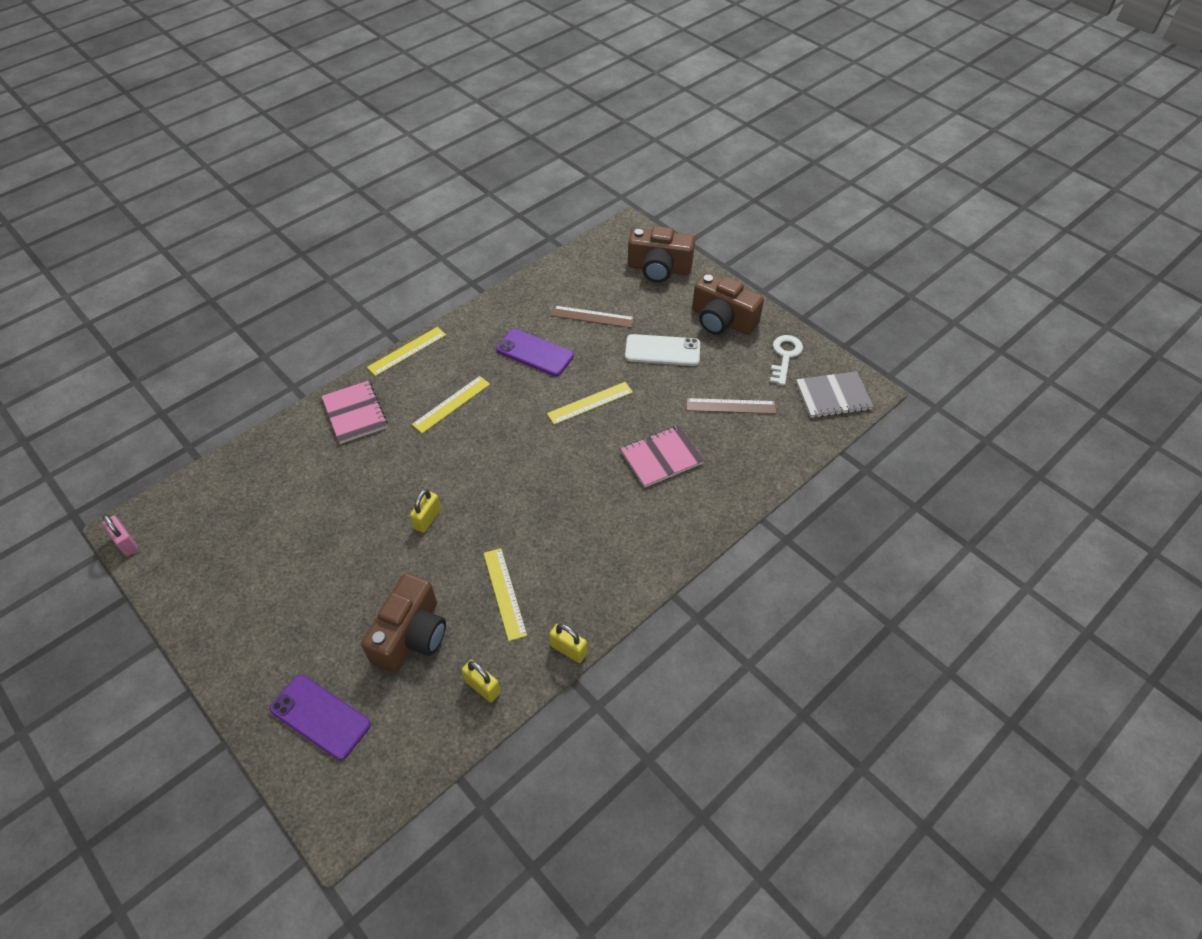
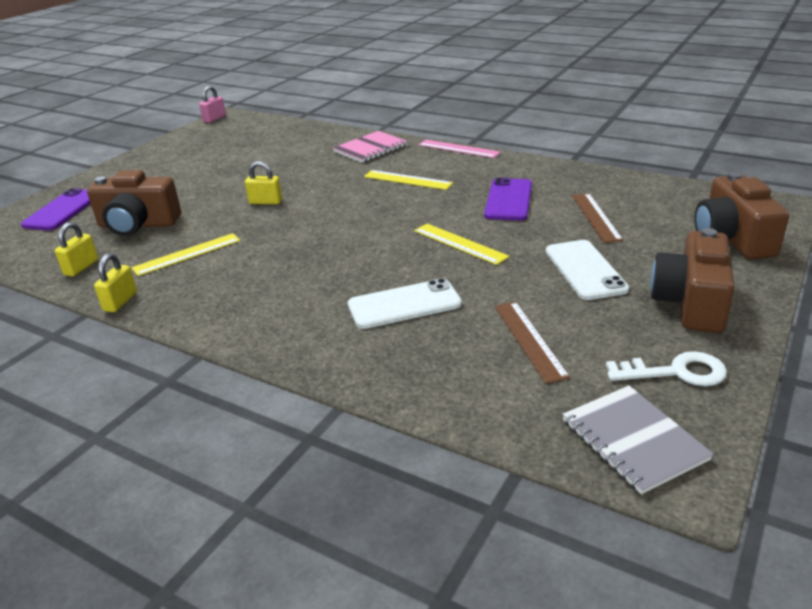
camera: 75 degrees right, 20 degrees down
(407, 351) = (459, 149): yellow ruler -> pink ruler
(661, 457) = (404, 304): pink notebook -> white phone

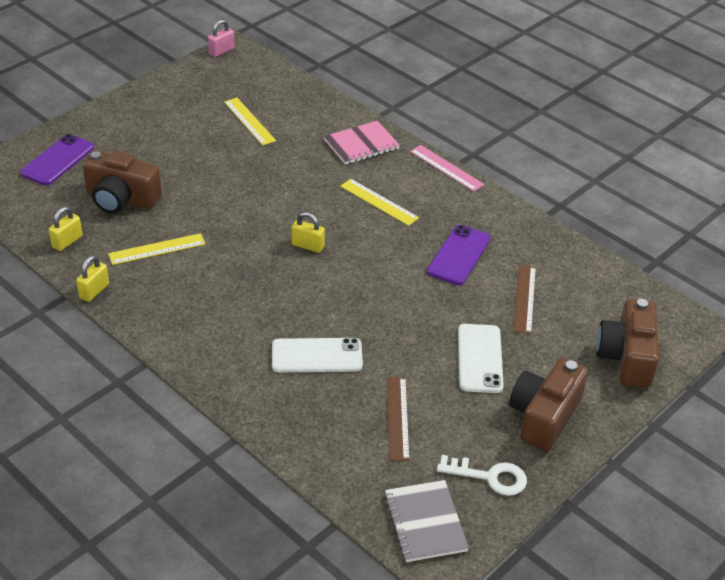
camera: 10 degrees right, 10 degrees up
(265, 202) = (240, 198): yellow padlock -> yellow padlock (308, 246)
(460, 243) = (390, 299): yellow ruler -> yellow ruler (249, 121)

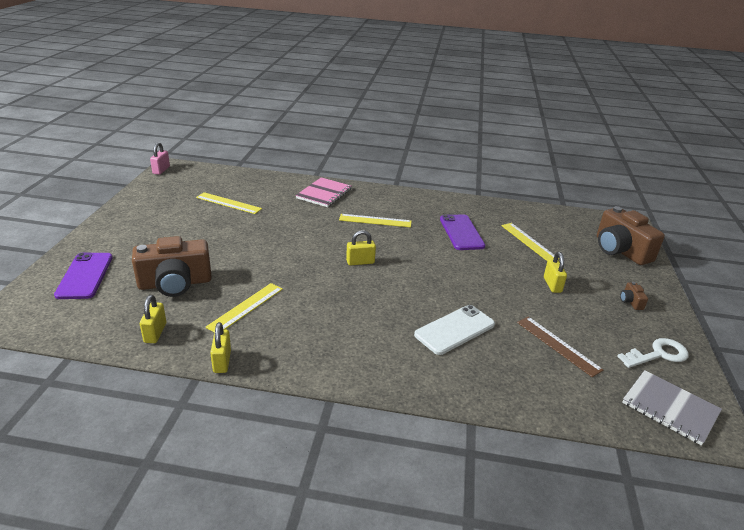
camera: 35 degrees left, 10 degrees down
(446, 168) = (392, 190): pink ruler -> none
(480, 358) = (552, 285): white phone -> yellow padlock
(524, 299) = (528, 241): brown ruler -> yellow ruler
(544, 416) = (631, 302): brown camera -> brown camera, size x0.40

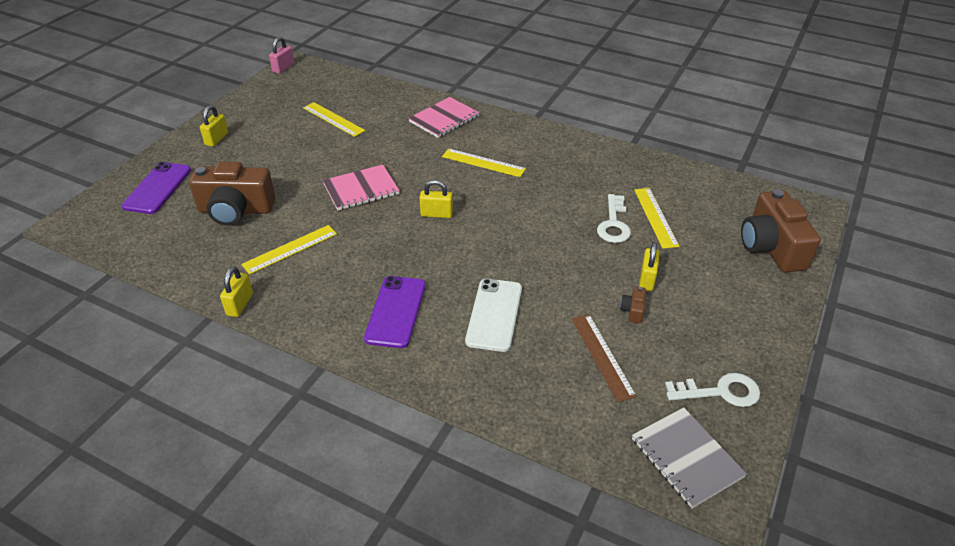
camera: 20 degrees right, 10 degrees up
(155, 333) = (193, 262): yellow padlock -> yellow padlock (216, 139)
(284, 252) = (361, 189): none -> pink notebook
(454, 329) = (494, 314): white phone -> white phone turned 60 degrees counterclockwise
(461, 232) = (577, 193): purple phone -> purple phone (395, 311)
(502, 250) = (614, 224): none -> white key
(631, 302) = (734, 319): brown camera -> brown camera (633, 310)

